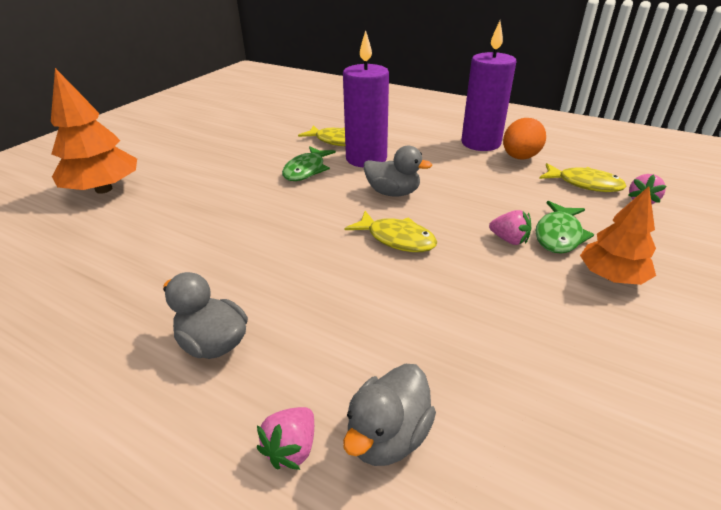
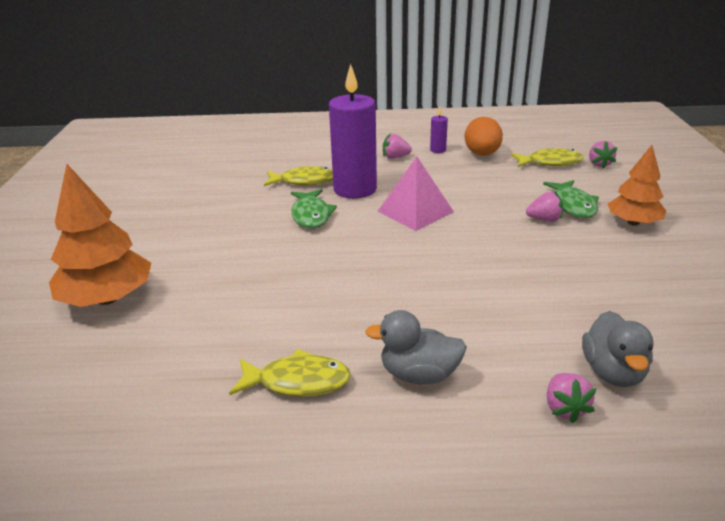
camera: 30 degrees left, 5 degrees down
(393, 193) = (415, 211): grey duck -> pink pyramid
(396, 239) = (463, 246): yellow fish -> yellow fish (297, 381)
(434, 140) = (395, 157): none -> pink strawberry
(480, 143) = (438, 150): purple candle -> purple candle, size x0.41

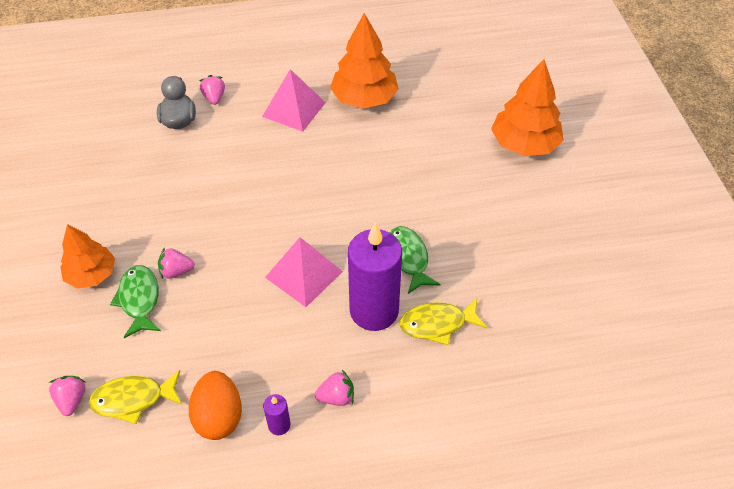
camera: 170 degrees right, 20 degrees up
(297, 381) = (364, 99): yellow fish -> orange tree
(419, 374) = (294, 109): grey duck -> pink pyramid

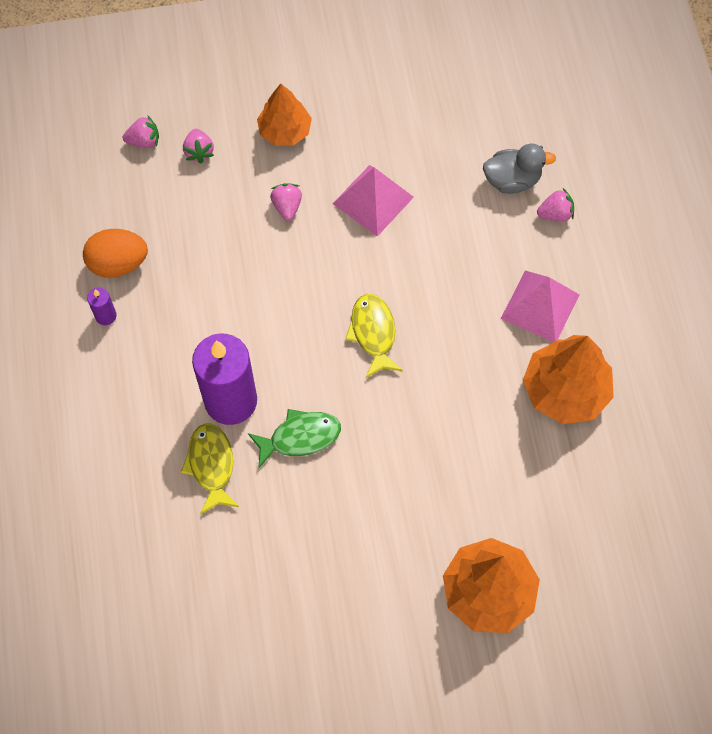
camera: 90 degrees right, 15 degrees up
(133, 399) = (141, 190): yellow fish -> yellow fish (373, 333)
(139, 300) = (252, 178): green fish -> none
(304, 274) = (281, 329): pink pyramid -> pink pyramid (373, 200)
(336, 397) = (131, 366): pink strawberry -> pink strawberry (199, 152)

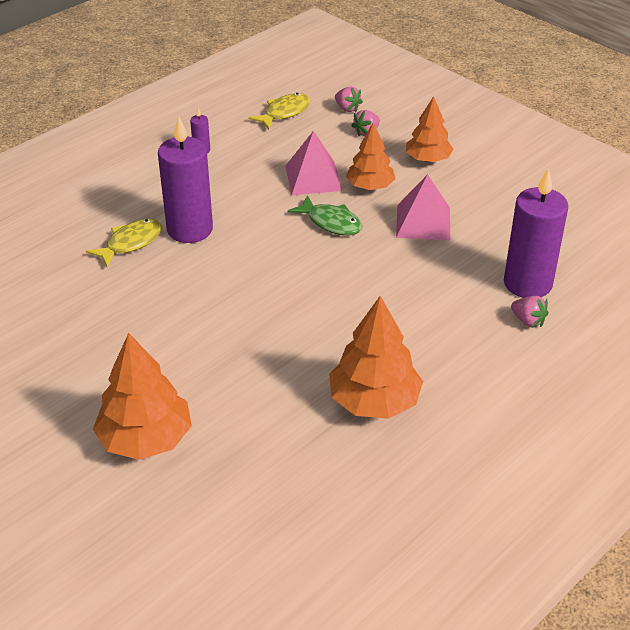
camera: 55 degrees right, 25 degrees down
(118, 263) = (245, 138): orange egg -> none
(287, 206) = (370, 186): pink strawberry -> orange tree
(300, 437) = (191, 274): green fish -> green fish (331, 222)
(373, 333) = (313, 272): yellow fish -> yellow fish (284, 113)
(512, 180) = (527, 283): grey duck -> purple candle
(540, 306) = (435, 350): pink pyramid -> pink pyramid (313, 178)

